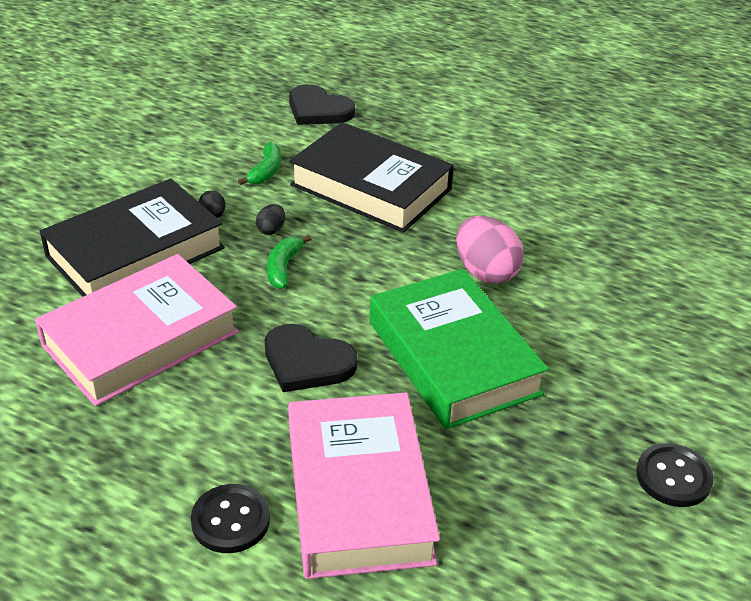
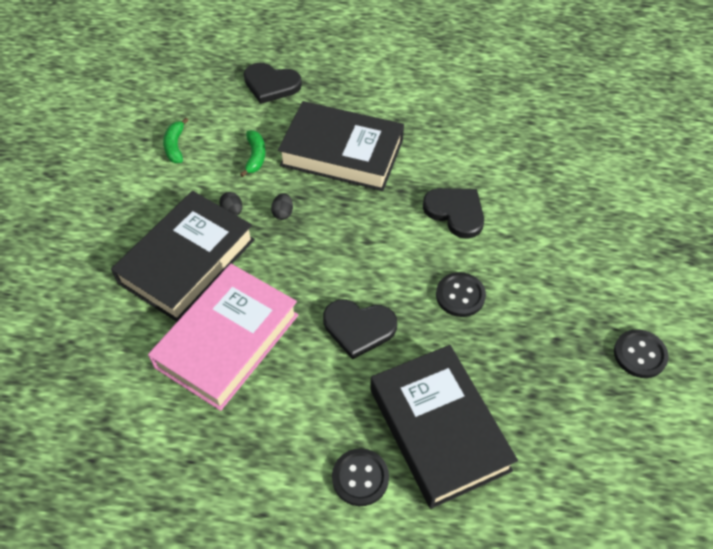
camera: 15 degrees left, 15 degrees up
(283, 267) = (307, 246): green banana -> green banana (175, 146)
(358, 493) = (438, 429): pink book -> black book
(453, 357) = (460, 295): green book -> black button
(485, 272) = (455, 212): pink egg -> black heart

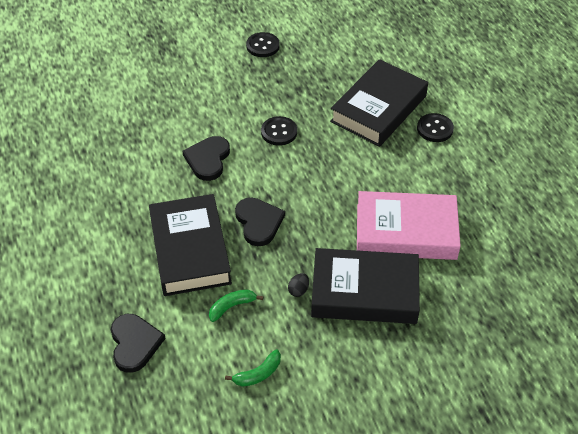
camera: 120 degrees left, 5 degrees down
(283, 213) = (278, 257): black egg -> none
(359, 328) = (342, 170): black heart -> black heart (258, 222)

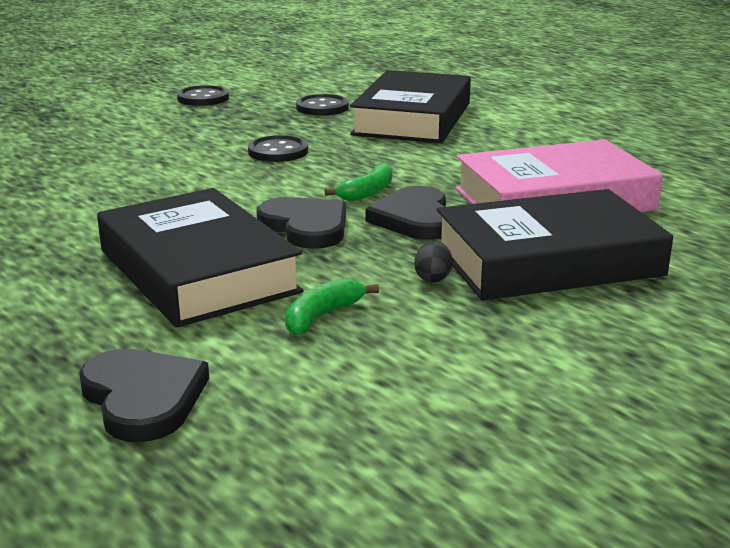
camera: 20 degrees left, 25 degrees down
(208, 159) = (175, 186): black heart -> black heart (415, 218)
(258, 374) = (439, 384): green banana -> green banana (367, 192)
(435, 129) = (506, 122): black button -> black button (322, 107)

